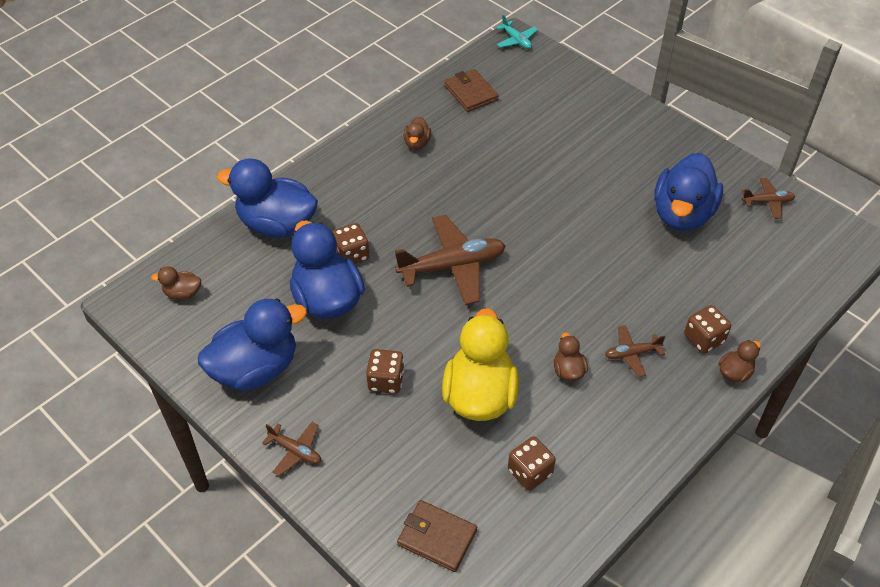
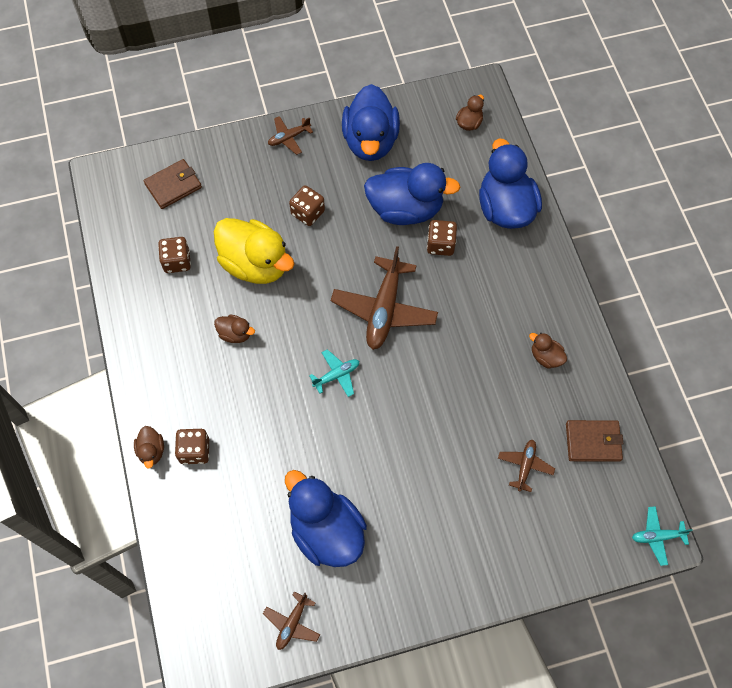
camera: 120 degrees right, 15 degrees up
(277, 224) = (505, 208): blue duck -> blue duck turned 60 degrees counterclockwise
(545, 271) = (336, 375): none -> turquoise plane
(632, 354) = (218, 388): brown plane -> brown plane (525, 466)

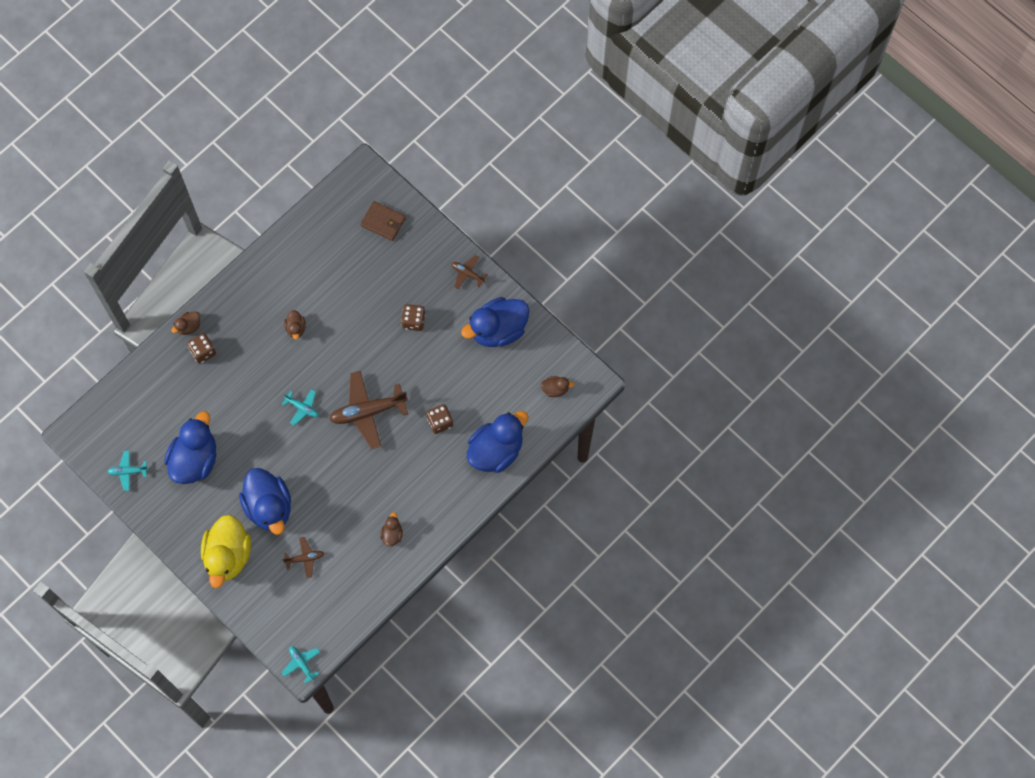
camera: 60 degrees right, 5 degrees up
(177, 261) = (327, 260): brown dice -> none
(255, 264) = (354, 311): yellow duck -> yellow duck (228, 556)
(292, 623) = (128, 471): brown plane -> turquoise plane
(405, 209) = (455, 384): blue duck -> blue duck (269, 507)
(593, 442) = (346, 593): brown wallet -> none

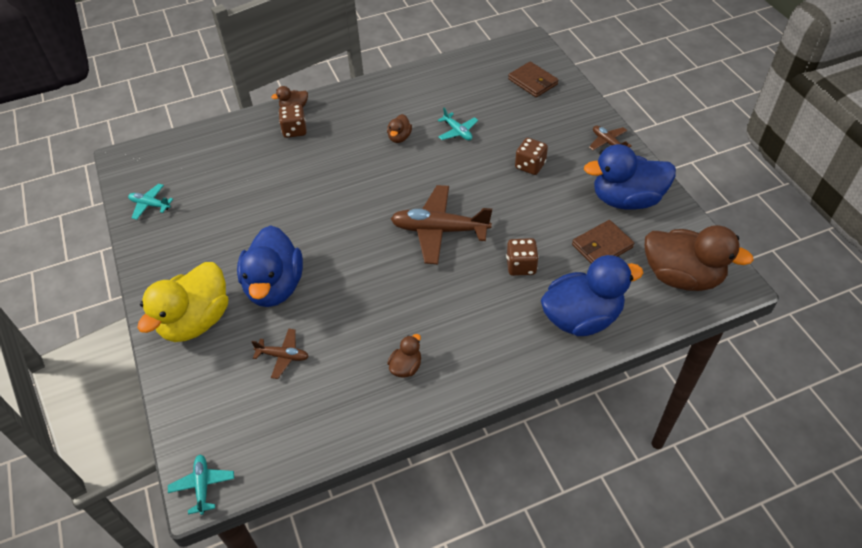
camera: 25 degrees right, 20 degrees down
(195, 459) = (225, 216): blue duck -> none
(302, 408) = (368, 205): turquoise plane -> turquoise plane (457, 131)
(492, 382) = (602, 246): none -> brown wallet
(555, 389) = (681, 276): brown duck -> brown duck, size x2.23

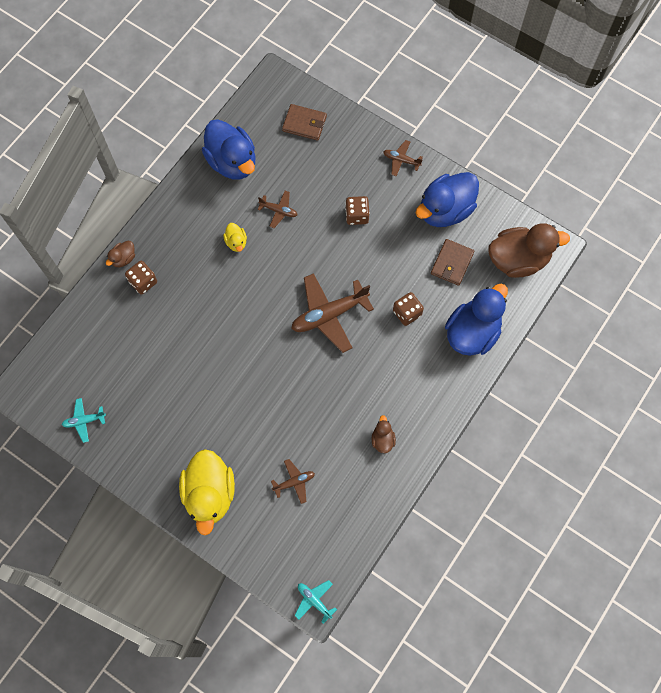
camera: 35 degrees left, 20 degrees up
(275, 286) = (244, 433): blue duck -> blue duck (232, 162)
(399, 137) = (236, 242): brown duck -> yellow duck
(457, 131) = (278, 211): turquoise plane -> brown plane

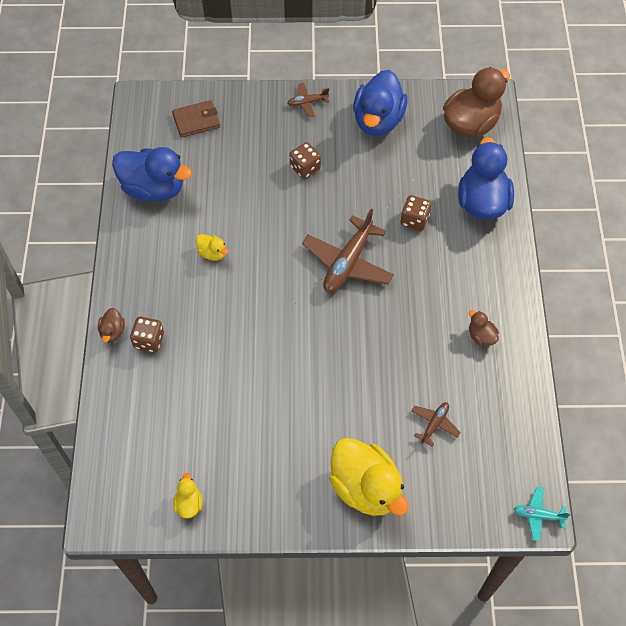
camera: 35 degrees left, 10 degrees down
(84, 421) = (189, 503): turquoise plane -> yellow duck
(278, 211) = (231, 204): brown plane -> none
(452, 263) = (419, 158): brown wallet -> none

